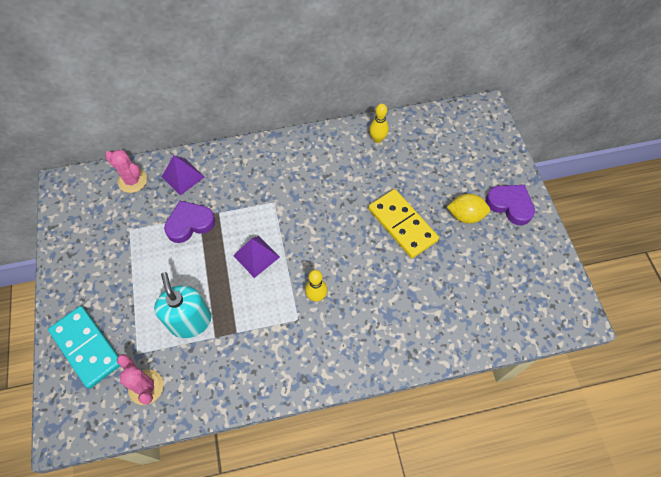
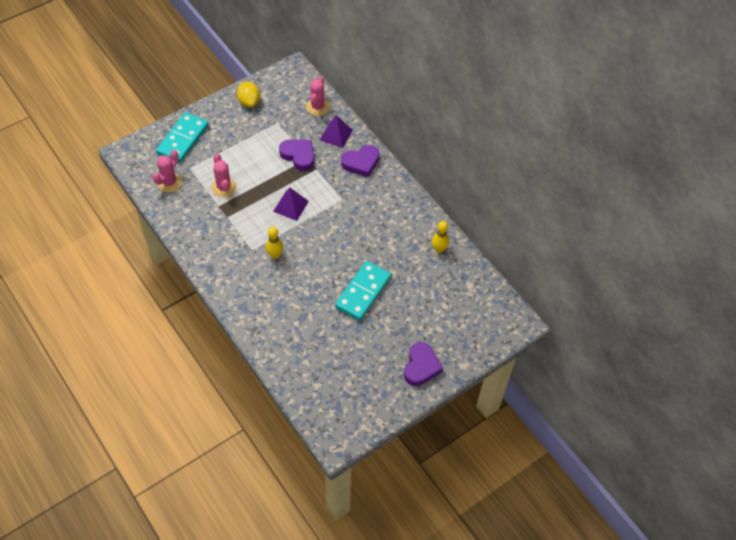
camera: 65 degrees right, 5 degrees down
(190, 321) = (224, 187): turquoise soap dispenser -> pink cactus
(234, 167) = (361, 163): none -> purple heart
(402, 225) = (363, 292): yellow domino -> turquoise domino
(465, 215) = (394, 335): yellow lemon -> yellow lemon (249, 101)

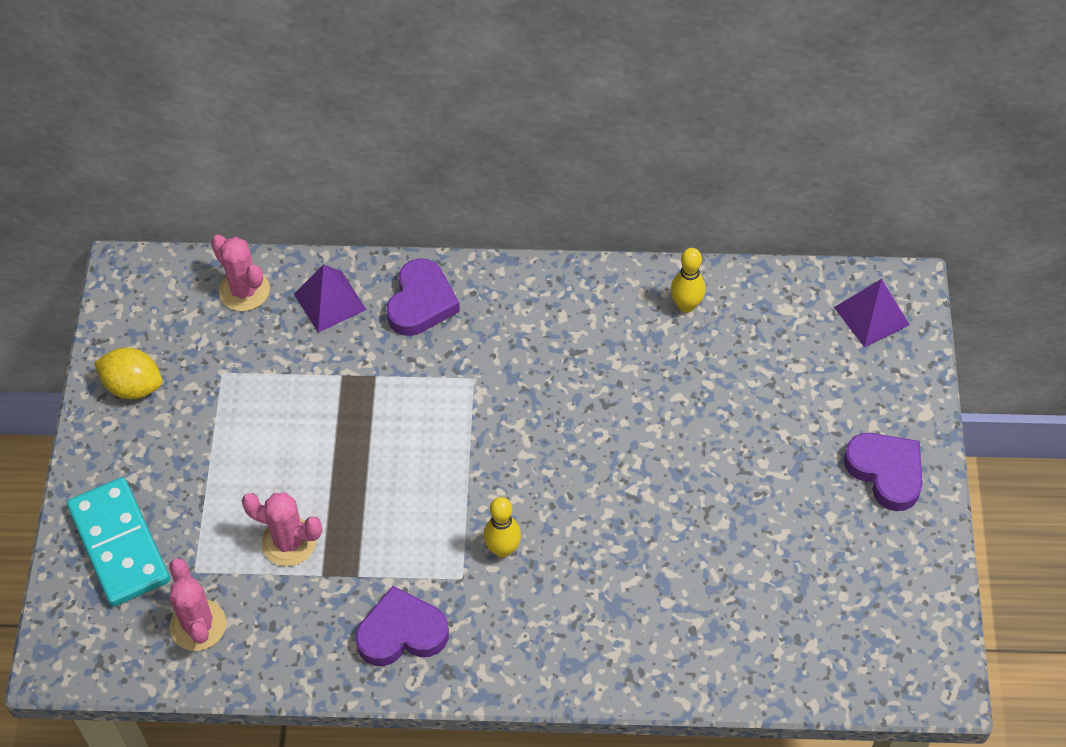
camera: 50 degrees left, 0 degrees up
(290, 206) = (420, 462): purple pyramid -> purple pyramid (871, 316)
(298, 155) = (323, 384): purple heart -> purple heart (401, 632)
(363, 292) = (683, 464): turquoise domino -> none

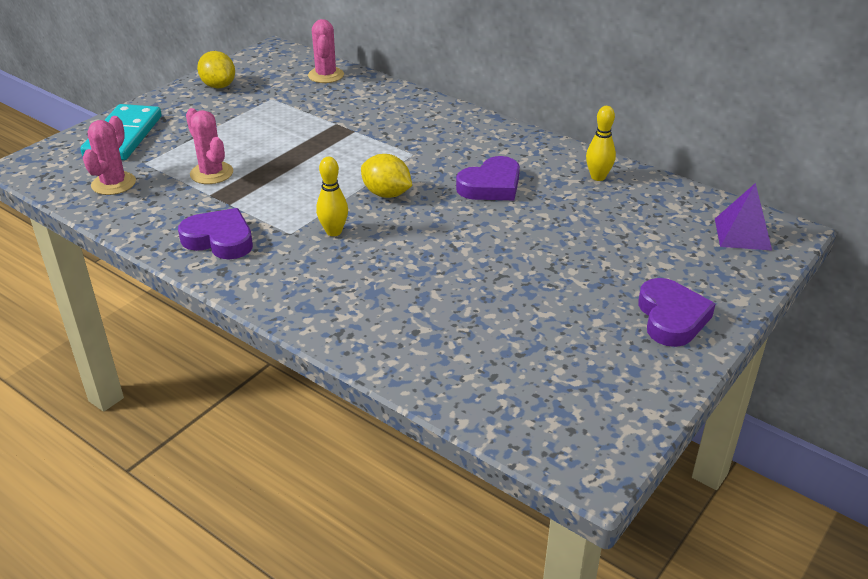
camera: 35 degrees right, 20 degrees down
(330, 301) = (367, 95): purple pyramid -> none
(421, 302) = (421, 114): purple heart -> purple heart (491, 186)
(503, 460) = (386, 194): none -> yellow lemon

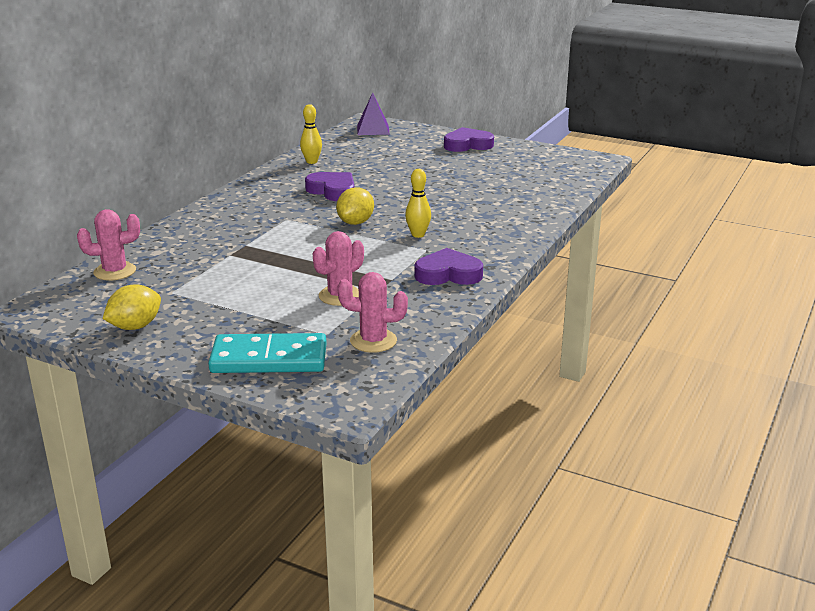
camera: 100 degrees left, 10 degrees down
(219, 239) = (448, 274): purple heart -> purple heart turned 75 degrees clockwise

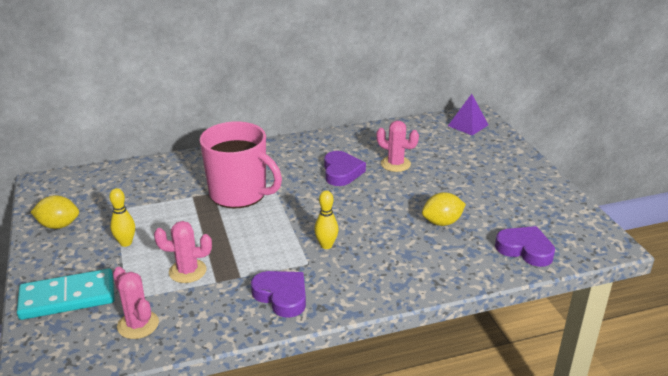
camera: 45 degrees right, 5 degrees up
(115, 271) = (119, 176): pink cactus -> pink cactus (395, 164)
(269, 359) = (67, 298): turquoise domino -> turquoise domino turned 60 degrees counterclockwise
(272, 236) = (239, 194): none -> pink mug
(311, 162) = (373, 138): yellow bowling pin -> yellow bowling pin (126, 243)
(355, 222) = (306, 210): yellow lemon -> yellow lemon (442, 222)
(467, 145) = (517, 173): purple heart -> purple heart (525, 249)

